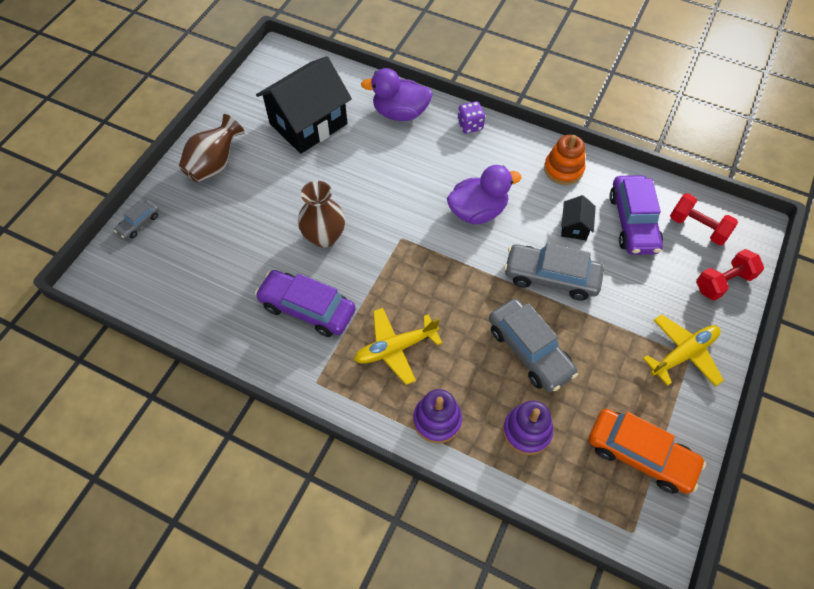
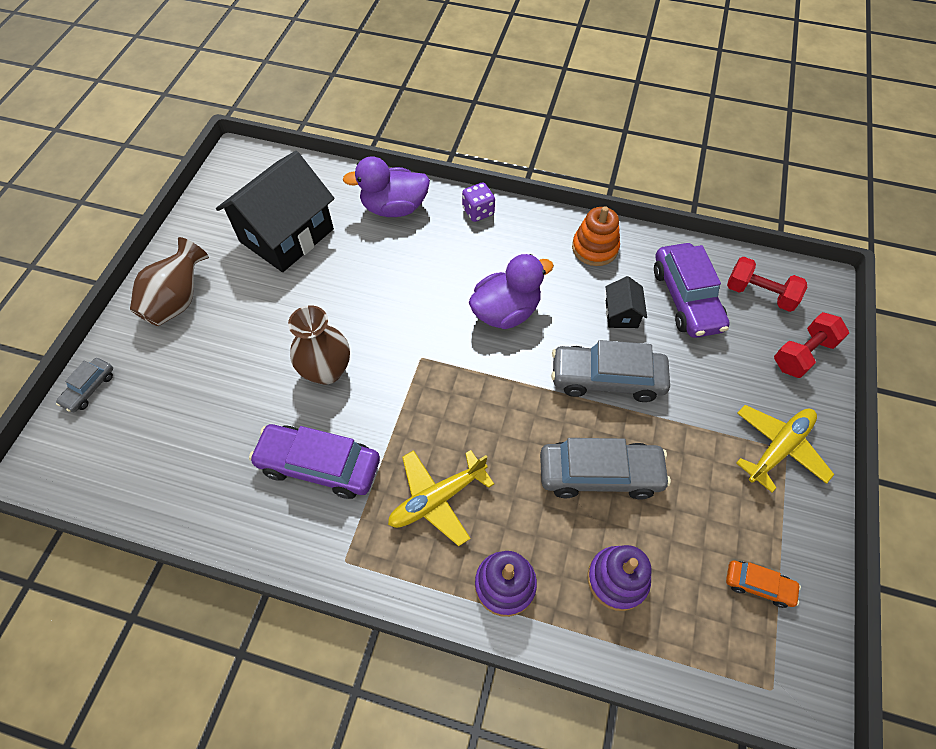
camera: 10 degrees left, 0 degrees up
(529, 351) = (600, 474): grey car -> grey car turned 45 degrees counterclockwise
(640, 455) = (758, 585): orange car -> orange car, size x0.51

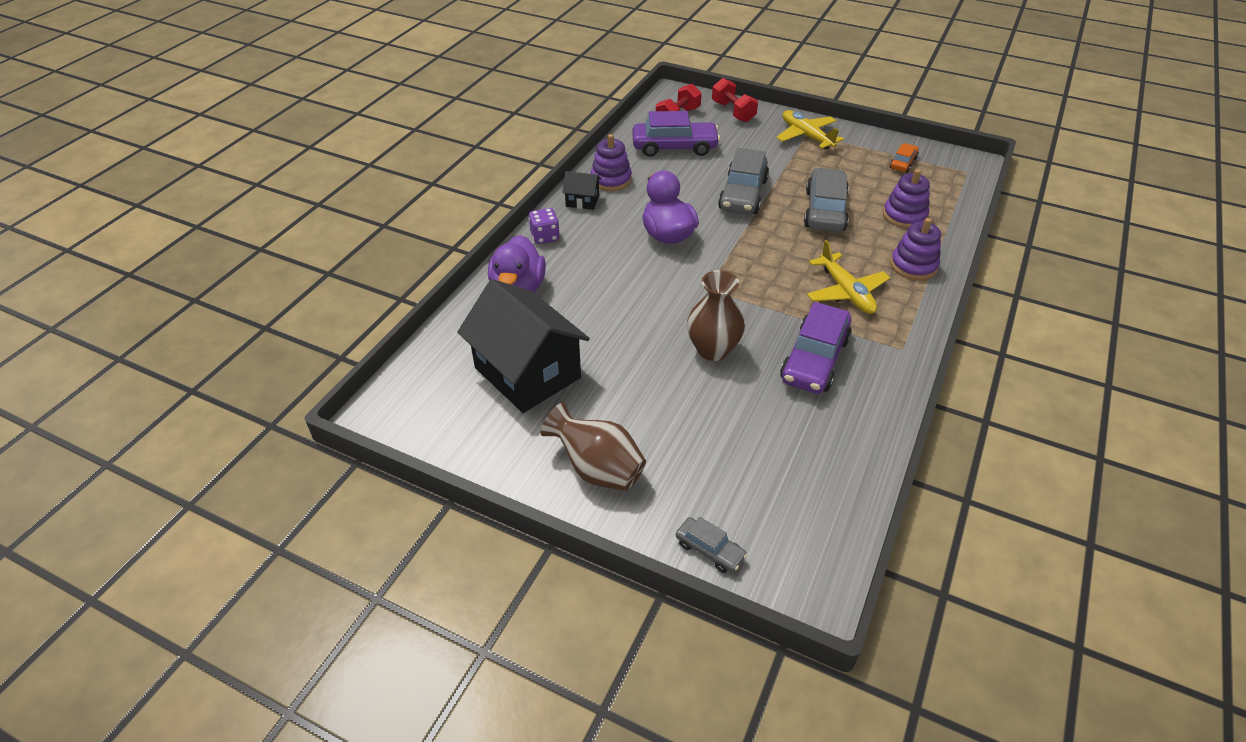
camera: 80 degrees left, 15 degrees down
(595, 248) = (611, 180): orange stacking toy -> purple stacking toy
(621, 314) = (682, 178): black house -> black house (582, 201)

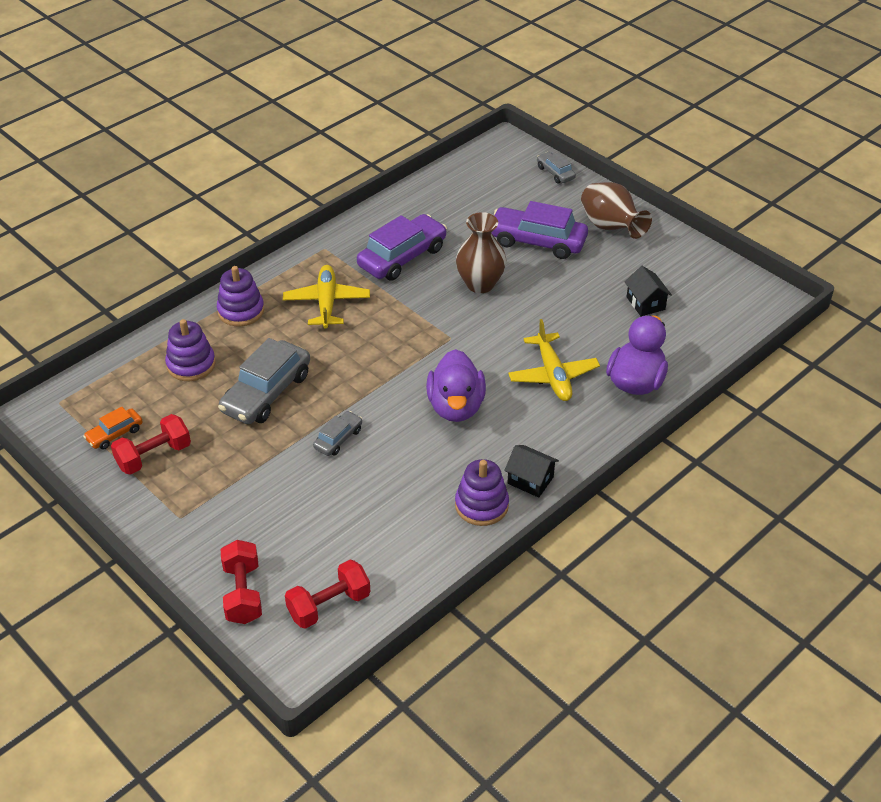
camera: 160 degrees left, 0 degrees up
(527, 373) = (645, 303): black house -> black house, size x0.44
(545, 237) = (590, 439): purple dice -> none
(674, 147) = (370, 541): purple car -> purple car (537, 241)
(742, 194) = (338, 439): grey car -> grey car, size x0.51
(806, 136) = (185, 513): yellow plane -> yellow plane (553, 375)
(861, 158) = (154, 456): none -> red dumbbell

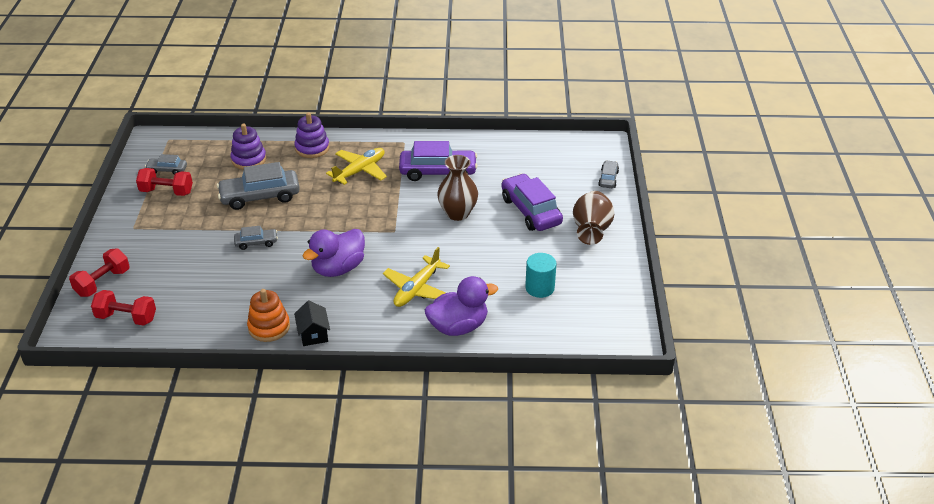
camera: 45 degrees right, 5 degrees down
(115, 434) = (167, 170): orange car -> grey car
(481, 505) = (269, 327): purple stacking toy -> orange stacking toy
(645, 303) = (539, 288): black house -> turquoise cylinder

